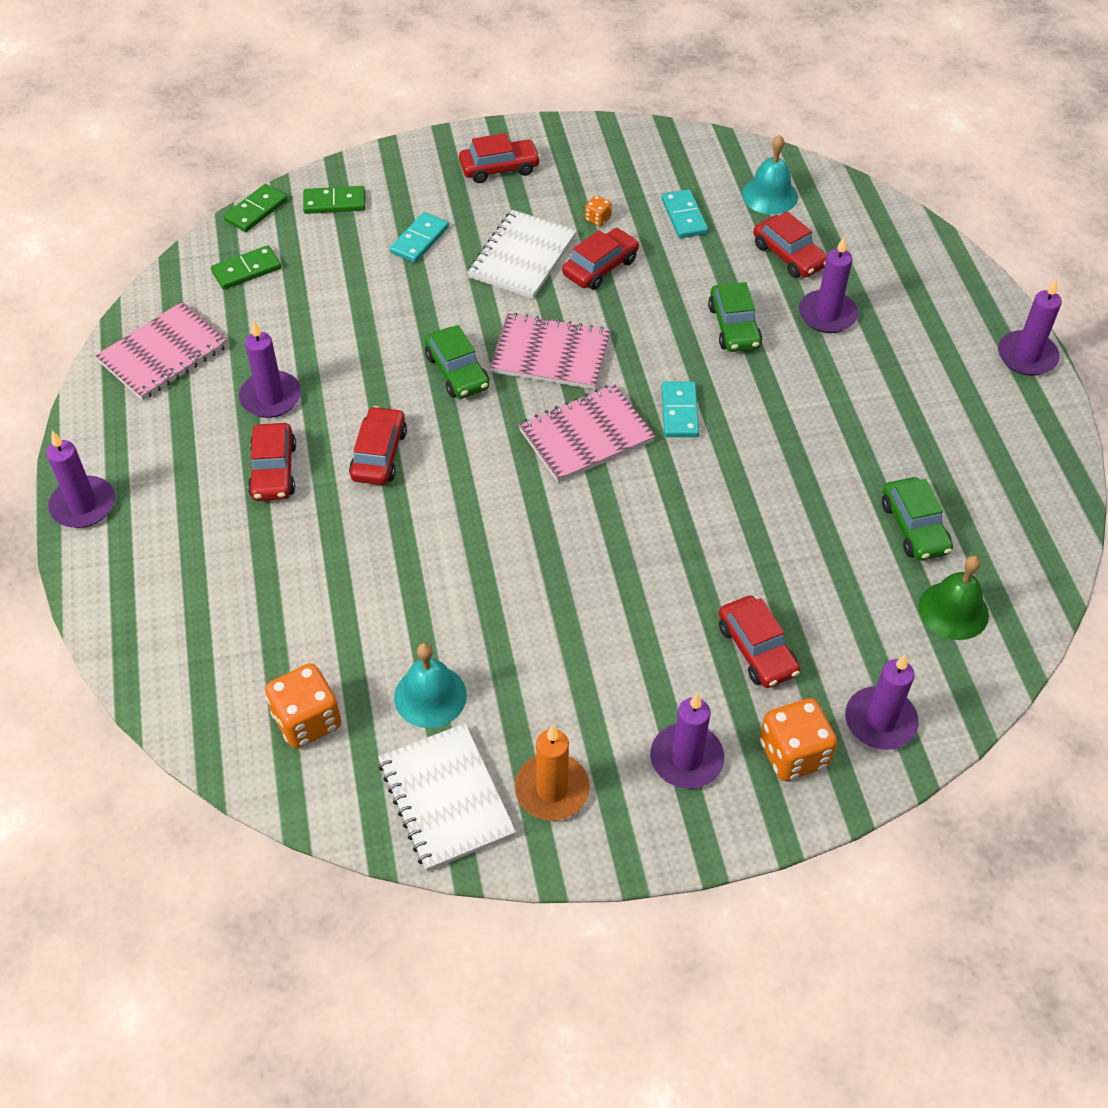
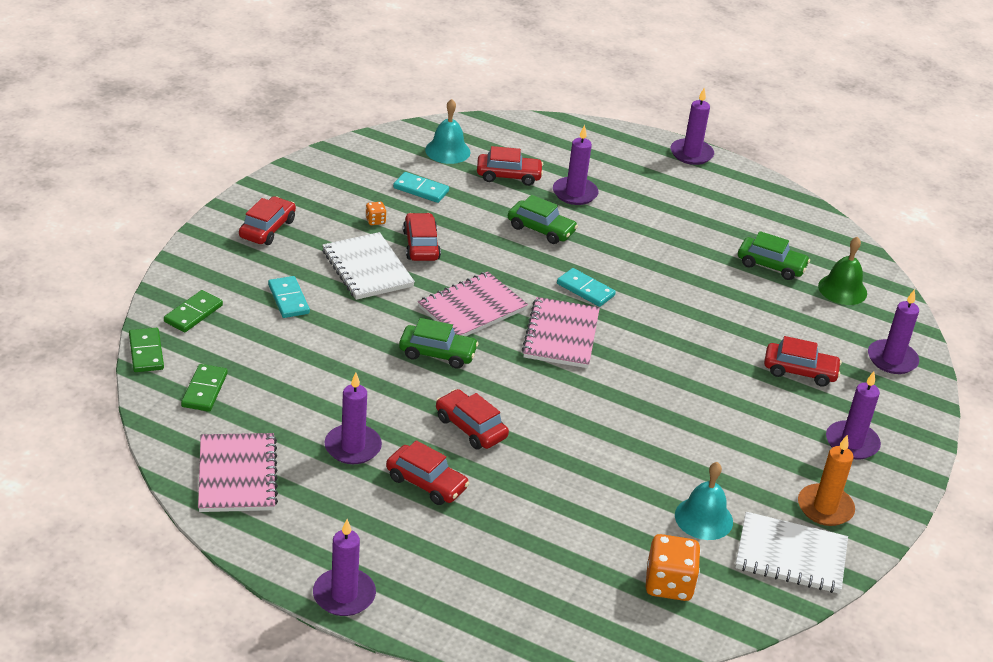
camera: 55 degrees left, 15 degrees down
(793, 754) = (885, 402): orange dice -> none

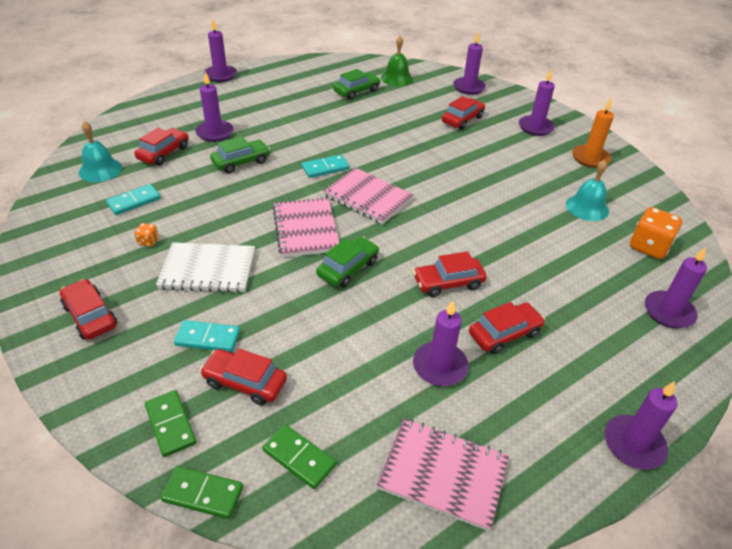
camera: 60 degrees left, 5 degrees up
(421, 245) = (205, 227): red car -> red car (245, 382)
(557, 610) = (668, 312): none -> purple candle
(790, 555) = (630, 186): white notebook -> none

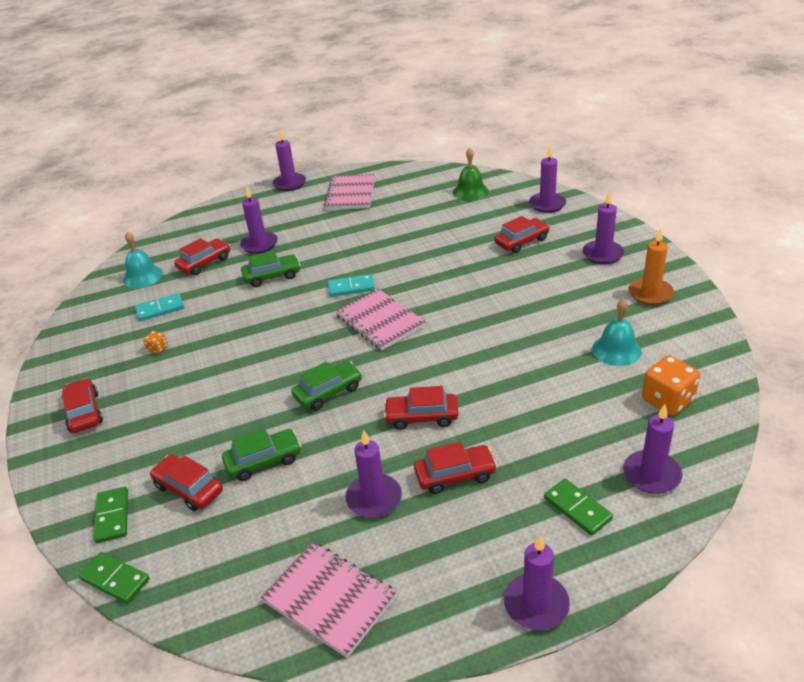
camera: 20 degrees right, 5 degrees down
(207, 338) = (173, 444): turquoise domino -> none
(208, 269) = (199, 380): white notebook -> none
(299, 457) = (207, 562): green domino -> green domino (577, 508)
(306, 229) = (305, 349): pink notebook -> pink notebook (350, 194)
(356, 91) = (420, 205): green car -> green car (263, 461)

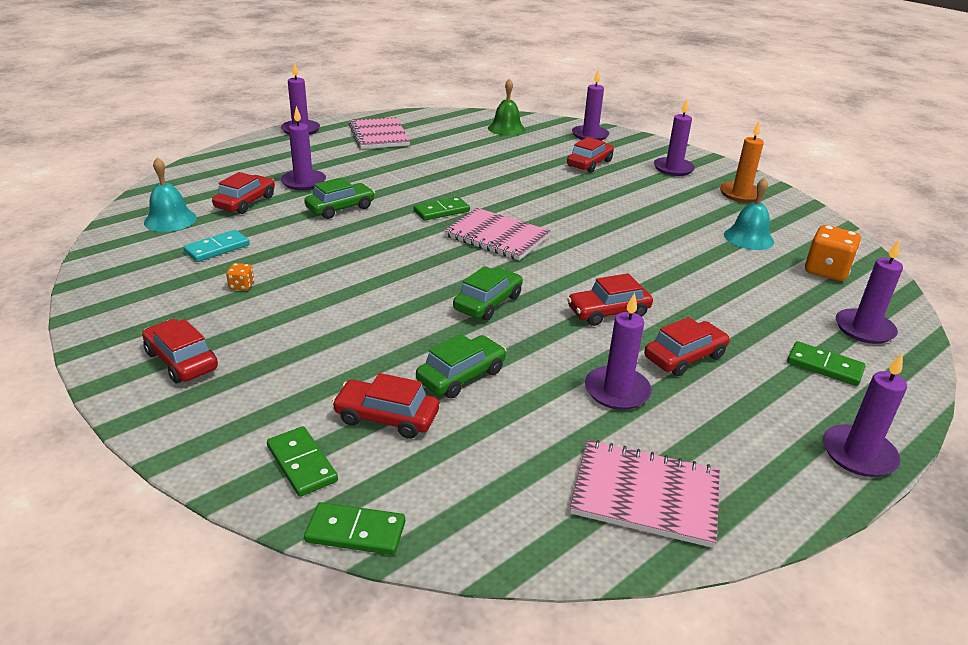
camera: 25 degrees left, 5 degrees down
(351, 287) = (441, 211): turquoise domino -> green domino

